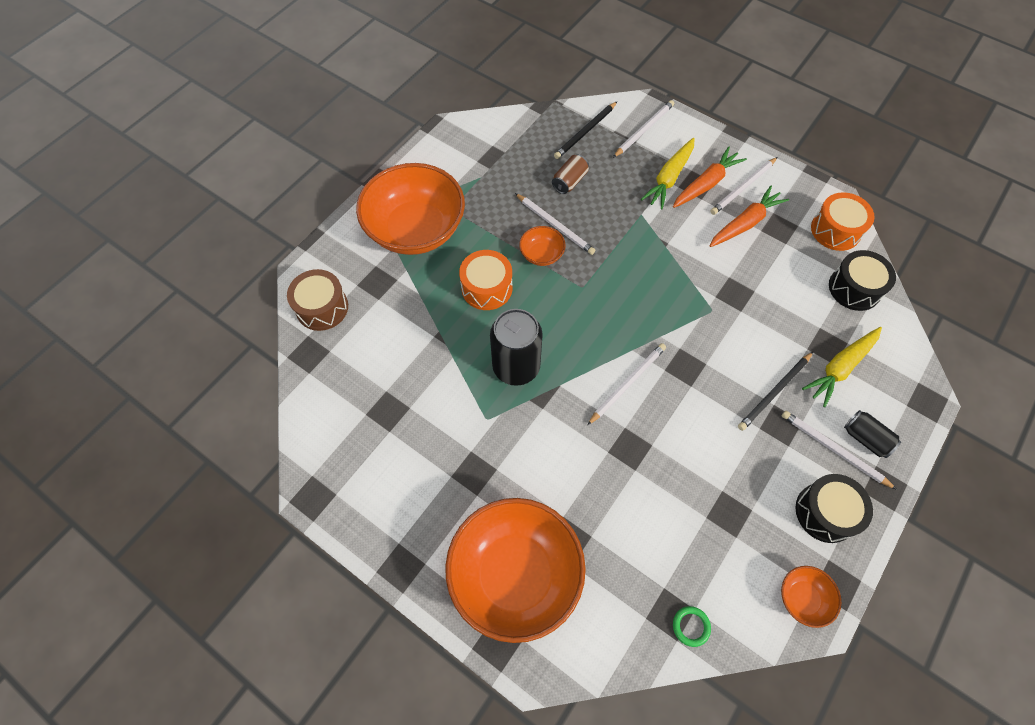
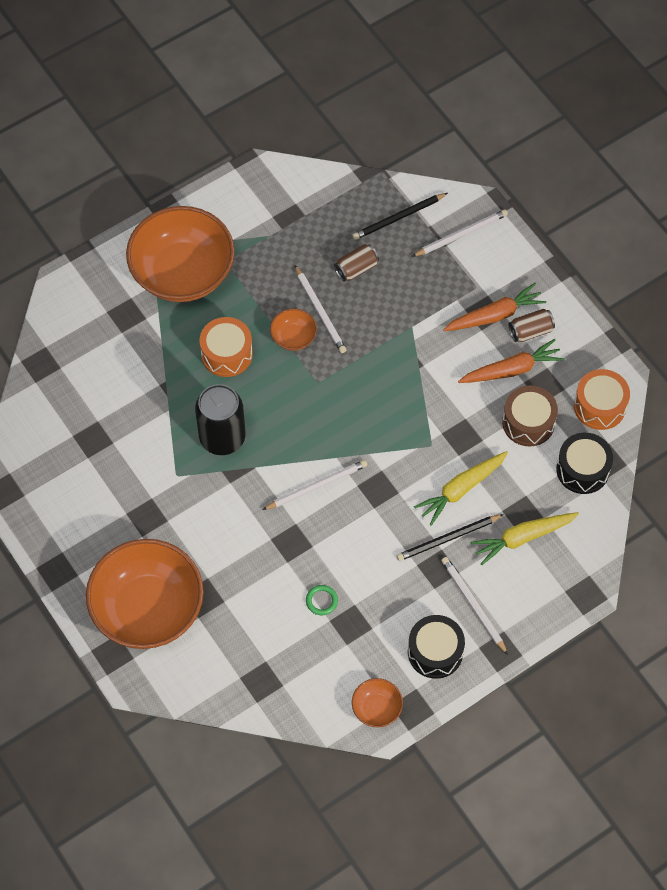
camera: 20 degrees right, 0 degrees up
(322, 307) = (67, 324): brown drum -> brown drum (528, 422)
(669, 178) = (460, 297): yellow carrot -> yellow carrot (461, 489)
(691, 626) = (273, 696): green ring -> green ring (321, 601)
(743, 188) = (530, 331): white pencil -> brown can
(865, 438) = (508, 606): black can -> none

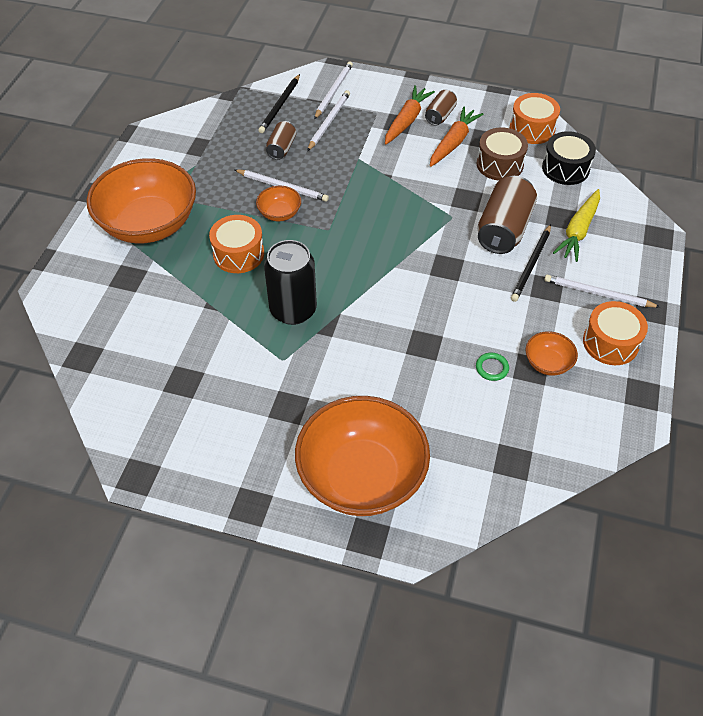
camera: 40 degrees left, 10 degrees down
(317, 486) = (401, 294): white pencil -> white pencil (329, 121)
(376, 708) = (618, 413): orange bowl -> orange bowl (548, 363)
(435, 652) = (610, 342): black drum -> orange drum
(461, 489) = (503, 229): yellow carrot -> brown can

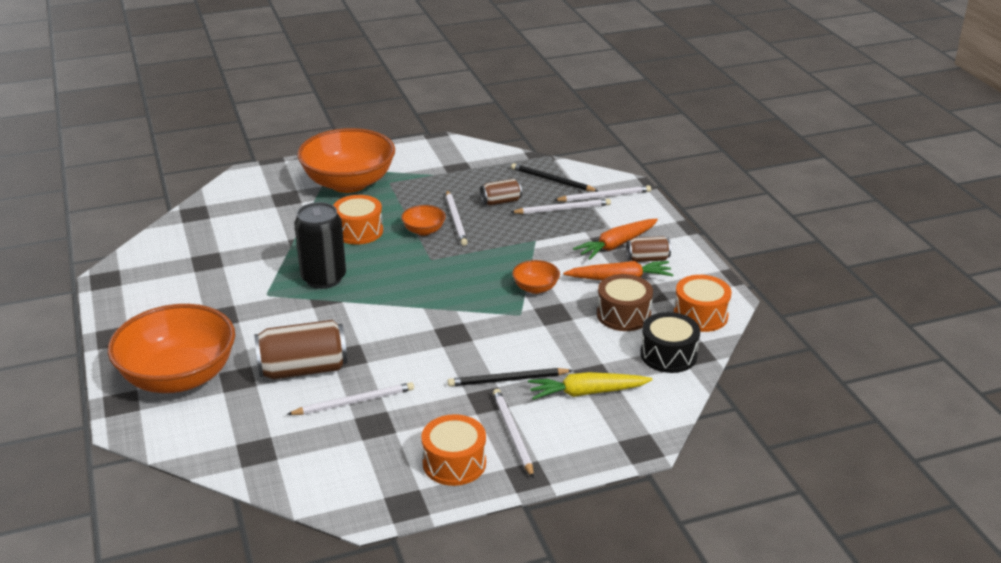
camera: 55 degrees right, 20 degrees down
(280, 105) = (552, 180): black pencil -> black pencil turned 45 degrees clockwise
(406, 120) = (616, 245): orange carrot -> orange carrot turned 150 degrees clockwise
(492, 368) = (354, 402): green ring -> white pencil
(503, 229) = (536, 348): brown can -> brown can (303, 369)
(548, 363) = (390, 432): orange bowl -> orange bowl (535, 288)

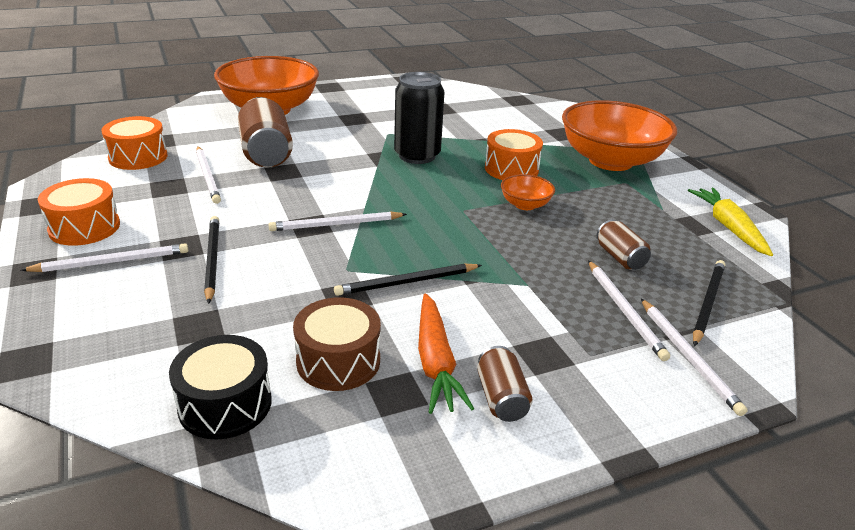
camera: 85 degrees right, 0 degrees up
(456, 220) = (557, 225): white pencil -> white pencil (336, 224)
(535, 288) = (406, 282): orange bowl -> black pencil
(587, 393) = (163, 318): yellow carrot -> yellow carrot (728, 227)
(616, 245) = (537, 363): orange carrot -> none
(700, 315) = (329, 455): orange drum -> orange drum (138, 157)

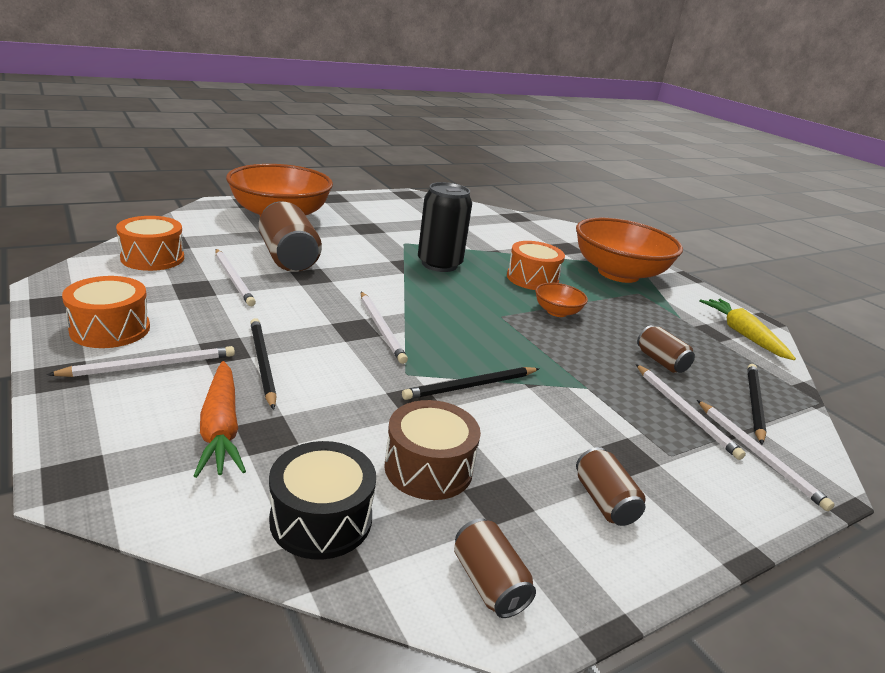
camera: 10 degrees left, 5 degrees down
(336, 224) = (381, 328): white pencil -> white pencil turned 90 degrees counterclockwise
(360, 467) = (489, 583): none -> brown can
(436, 362) = (527, 466): orange carrot -> orange carrot (221, 428)

